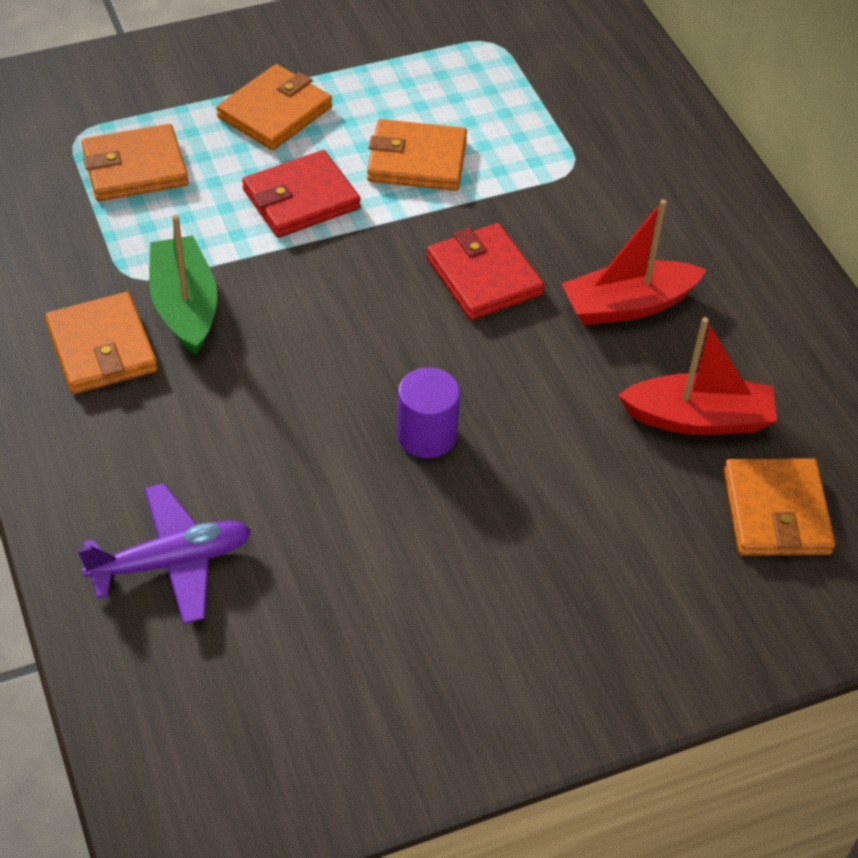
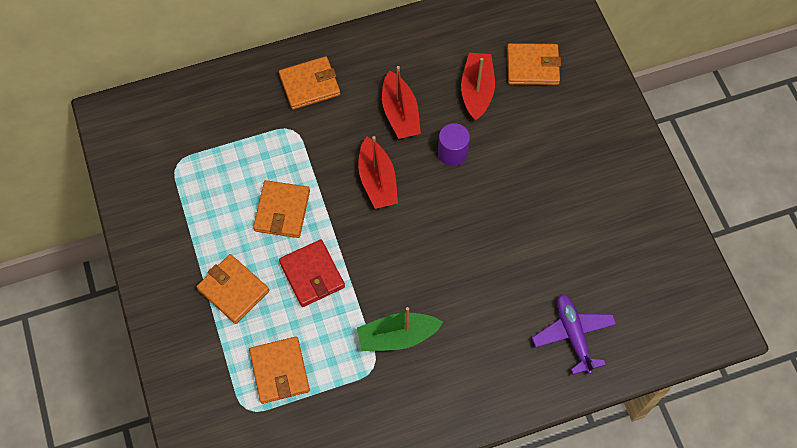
camera: 85 degrees left, 15 degrees up
(102, 348) = (429, 380): orange wallet -> orange wallet (309, 85)
(427, 435) = (489, 214): purple cylinder -> purple cylinder (452, 153)
(484, 276) = (377, 181): red wallet -> red boat

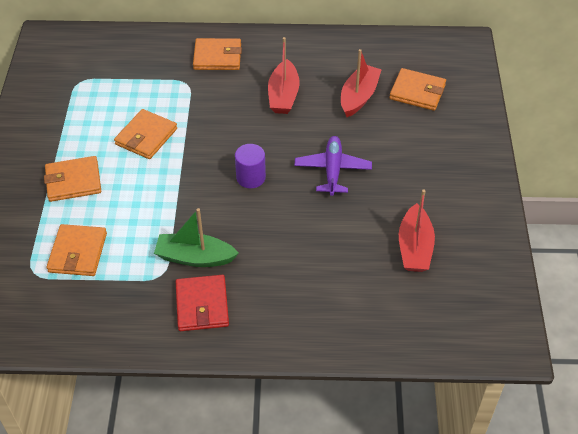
camera: 20 degrees right, 15 degrees down
(233, 290) = (73, 181): orange wallet -> orange wallet turned 75 degrees counterclockwise
(312, 274) = (146, 189): red wallet -> red wallet (202, 305)
(377, 181) = (239, 137): red boat -> red boat (414, 247)
(452, 153) = (315, 135): purple cylinder -> purple cylinder (251, 177)
(573, 335) = (359, 305): purple plane -> purple plane (332, 170)

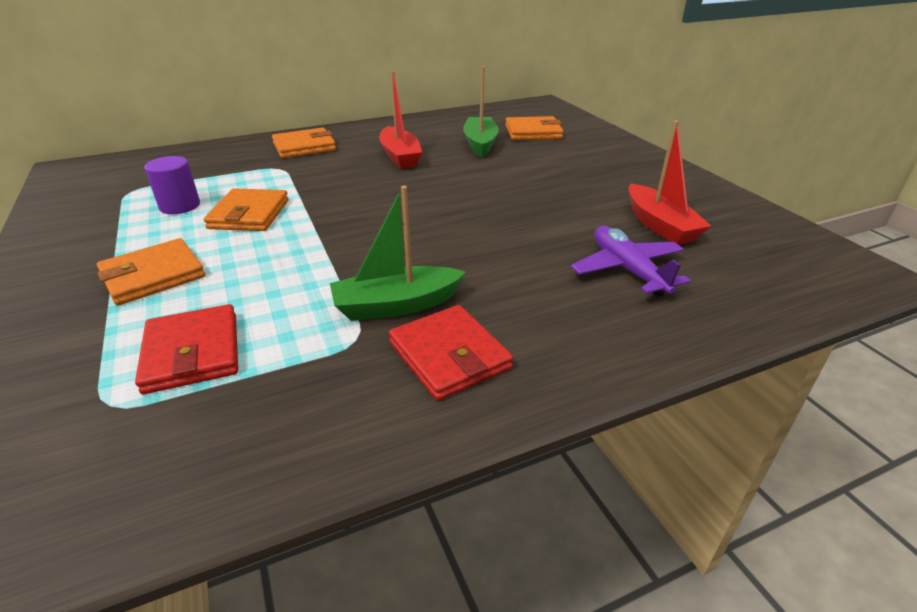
camera: 25 degrees left, 15 degrees down
(78, 252) = (192, 352): orange wallet -> red wallet
(251, 177) = (414, 217): purple cylinder -> purple cylinder (180, 206)
(332, 170) = (505, 192): purple plane -> purple plane (627, 270)
(359, 97) = (480, 144): red boat -> green boat

